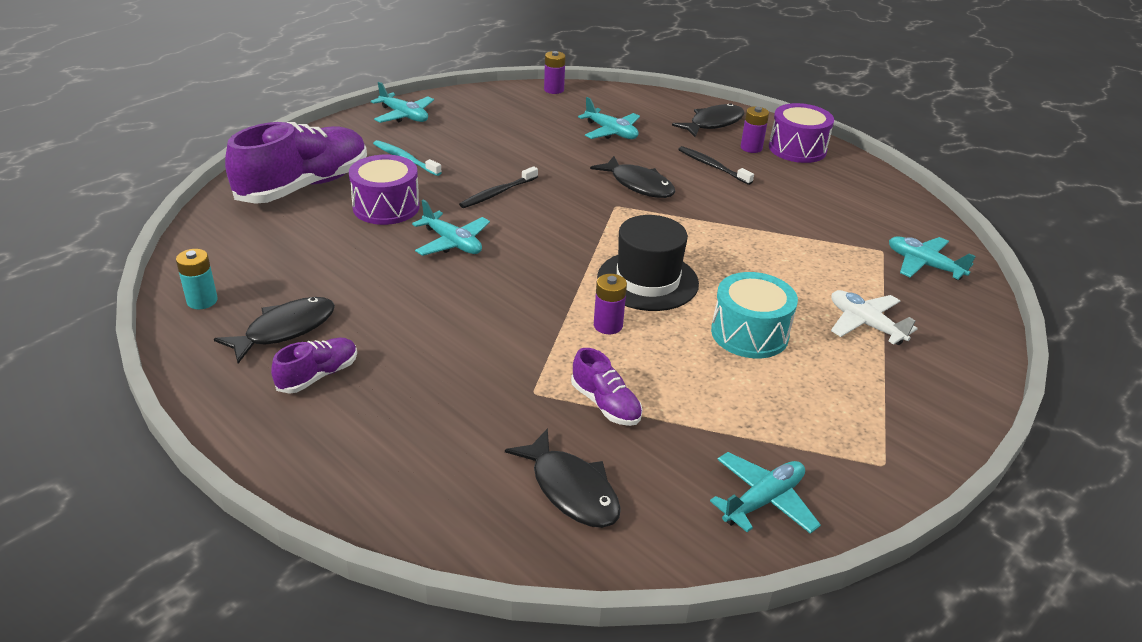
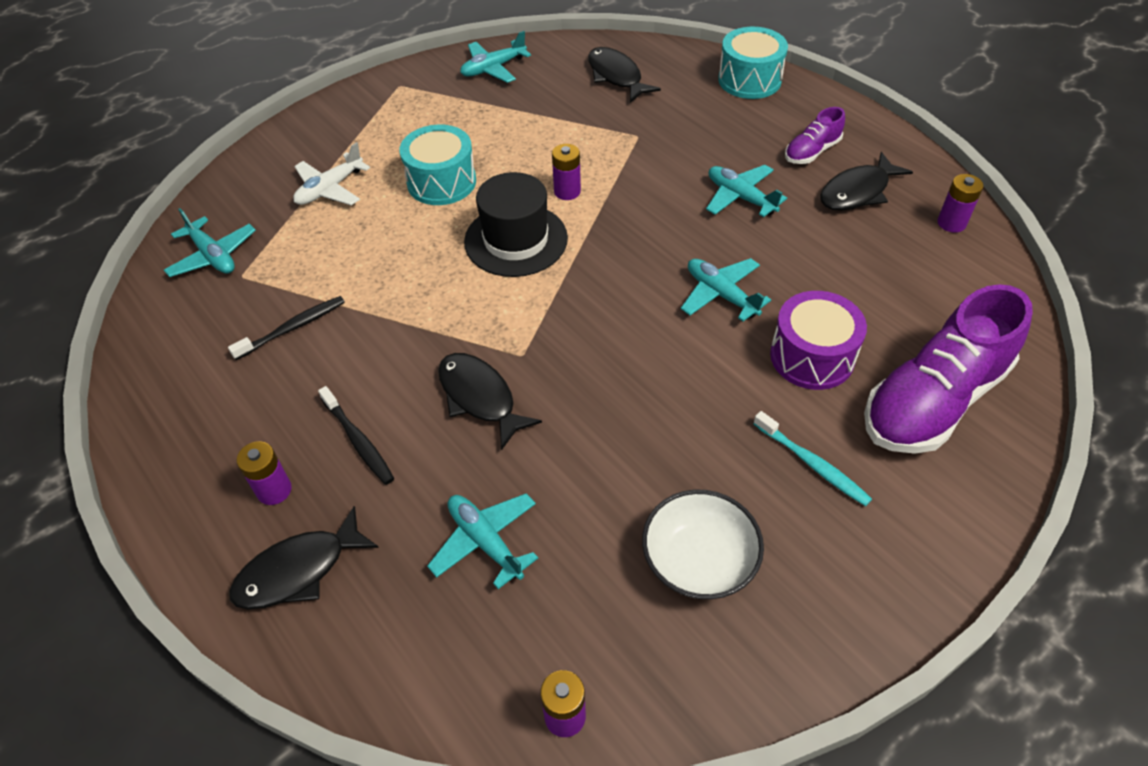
camera: 170 degrees left, 15 degrees up
(202, 301) = (951, 223): turquoise battery -> purple battery
(368, 487) = (749, 80): none -> turquoise drum
(404, 116) = (846, 603): turquoise plane -> turquoise plane (740, 197)
(484, 127) = (699, 560): none -> white bowl
(497, 193) = (672, 382): black toothbrush -> black toothbrush (293, 328)
(605, 404) = (583, 126): purple shoe -> none
(797, 149) = (202, 487): purple drum -> none
(865, 324) = (330, 189): white plane -> white plane turned 75 degrees clockwise

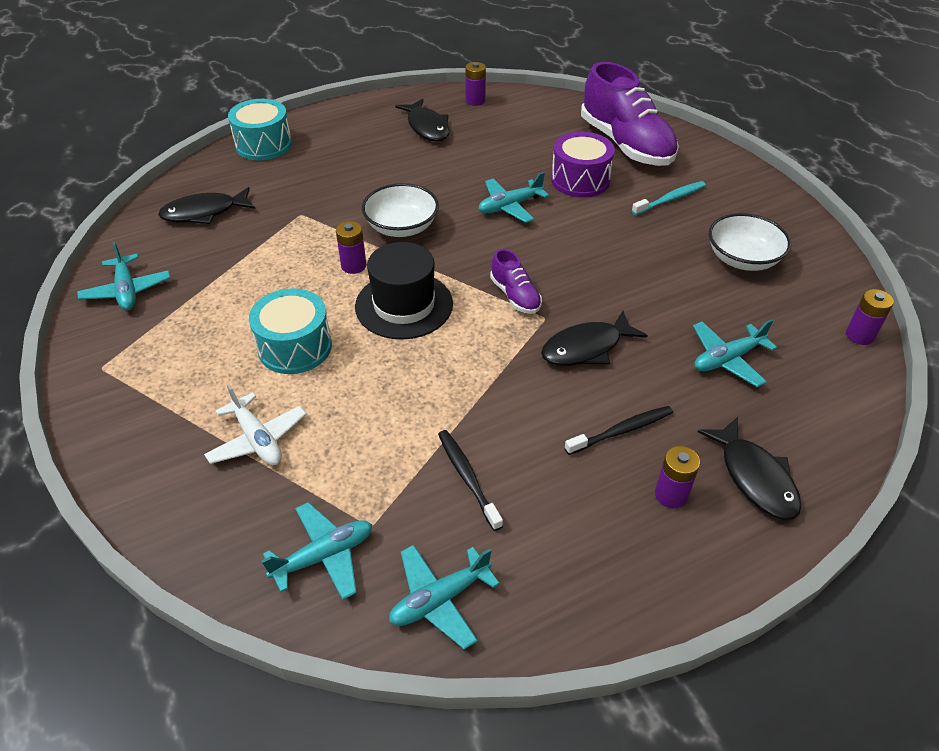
camera: 80 degrees left, 5 degrees down
(644, 212) = (401, 227): none -> white bowl
(740, 197) = (408, 177): turquoise plane -> turquoise plane (440, 599)
(812, 151) = (372, 136): purple shoe -> purple shoe (515, 296)

